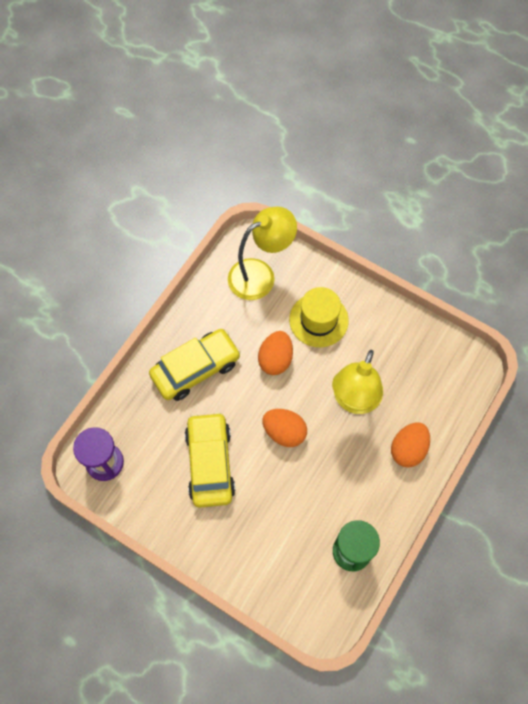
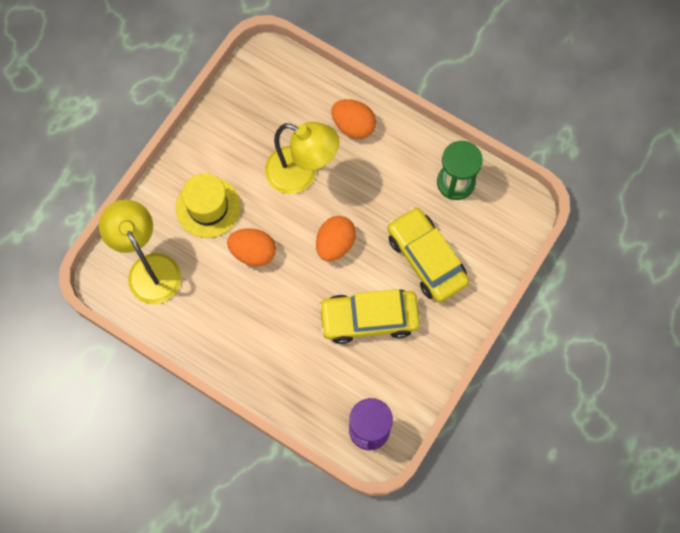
camera: 90 degrees left, 5 degrees up
(196, 369) = (262, 336): yellow car -> yellow car (426, 259)

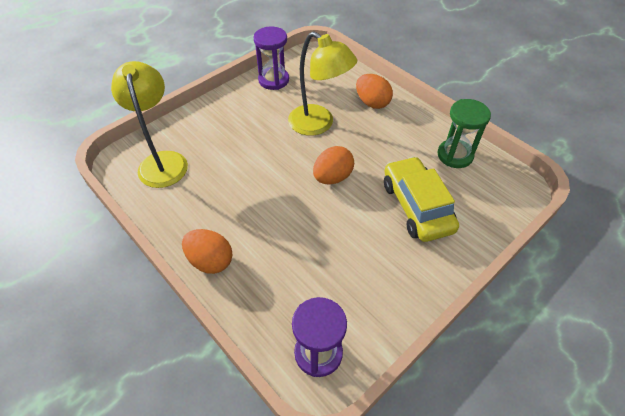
camera: 15 degrees right, 20 degrees down
(208, 207) = (232, 130): yellow hat -> none
(229, 117) = (273, 80): none -> purple hourglass
(253, 252) = (257, 168): orange egg -> orange egg (210, 261)
(369, 319) = (347, 244): yellow car -> none

